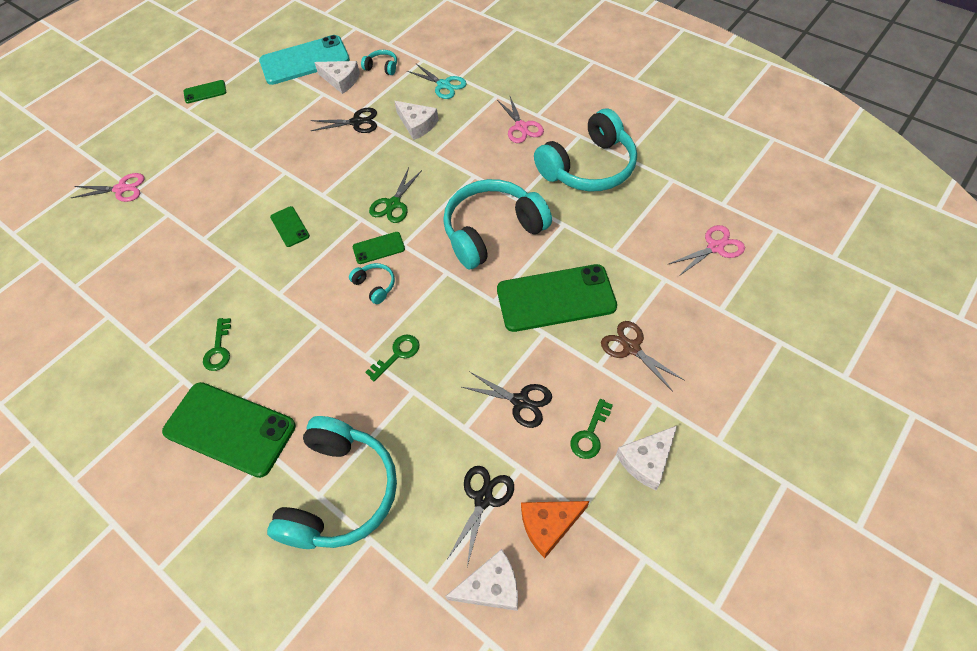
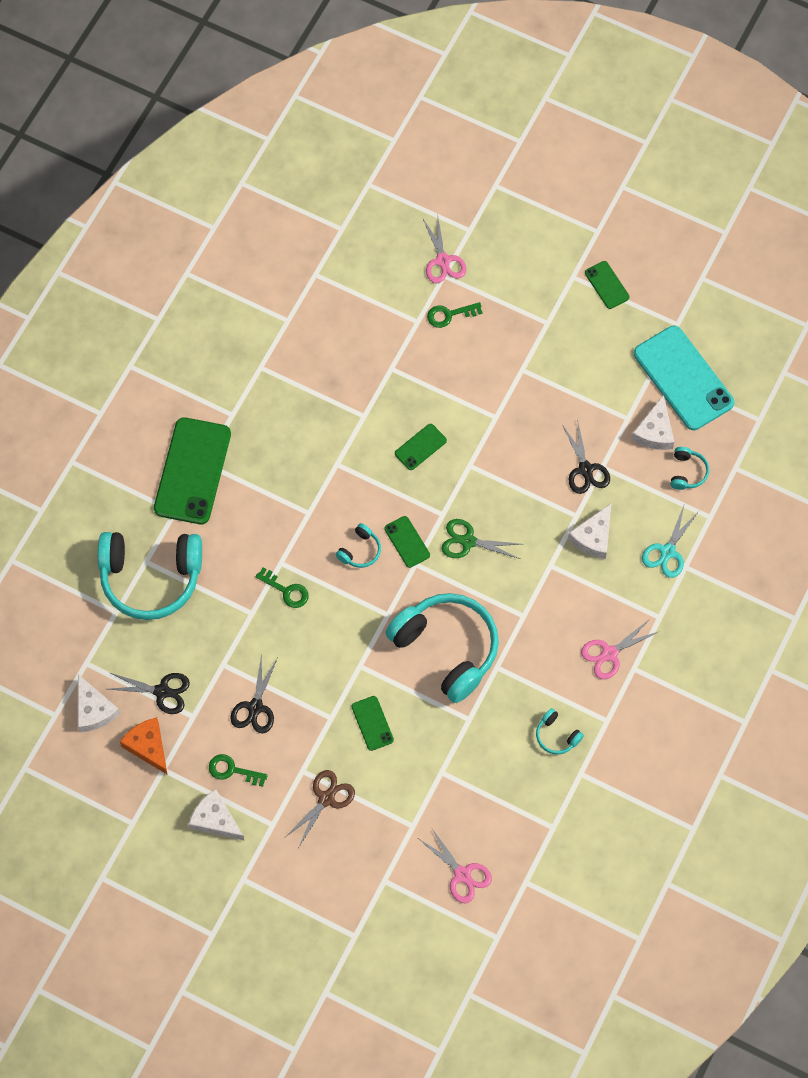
camera: 75 degrees right, 10 degrees up
(218, 349) = (267, 432): green key -> green key (449, 315)
(556, 298) = (372, 723): green phone -> green phone, size x0.47
(588, 167) = (556, 736): turquoise headphones -> turquoise headphones, size x0.42

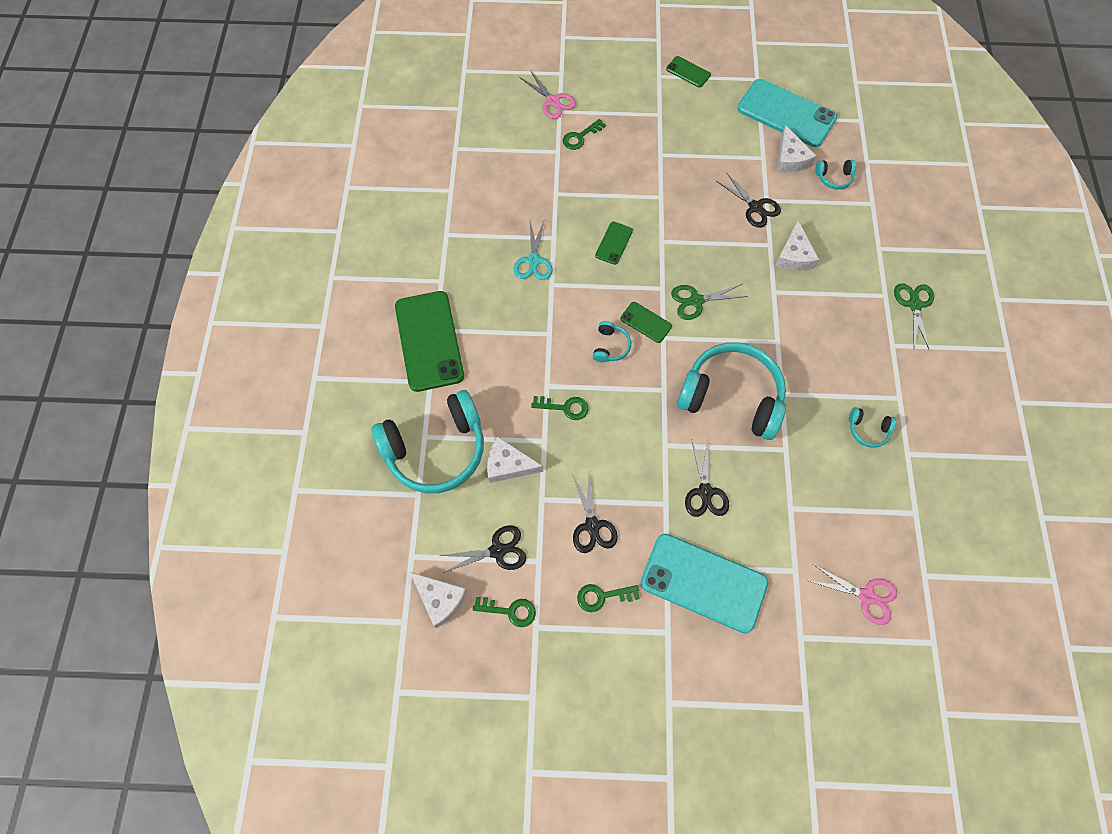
camera: 25 degrees left, 0 degrees up
(148, 746) = (510, 611): orange cheese -> green key
(215, 820) = (611, 654): white cheese -> white cheese (508, 465)
(326, 798) = (703, 582): brown scissors -> turquoise phone
(372, 723) = (705, 492): green phone -> black scissors
(609, 653) = (866, 341): pink scissors -> none
(667, 552) = (858, 242): turquoise scissors -> turquoise scissors (533, 261)
(682, 639) = (914, 305): none -> green scissors
(687, 472) = (834, 178): turquoise headphones -> turquoise headphones turned 105 degrees clockwise

